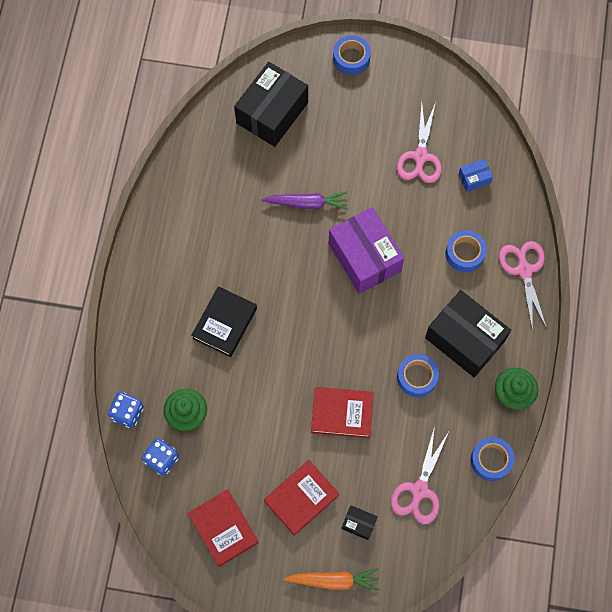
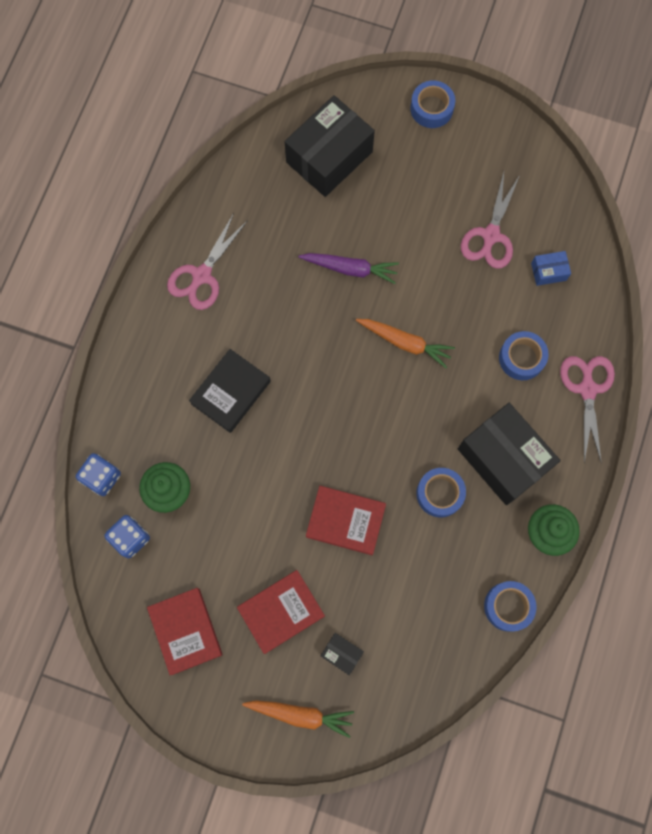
camera: 10 degrees right, 5 degrees up
(364, 257) = (405, 343): purple box -> orange carrot
(419, 490) = (418, 626): pink scissors -> pink scissors (202, 275)

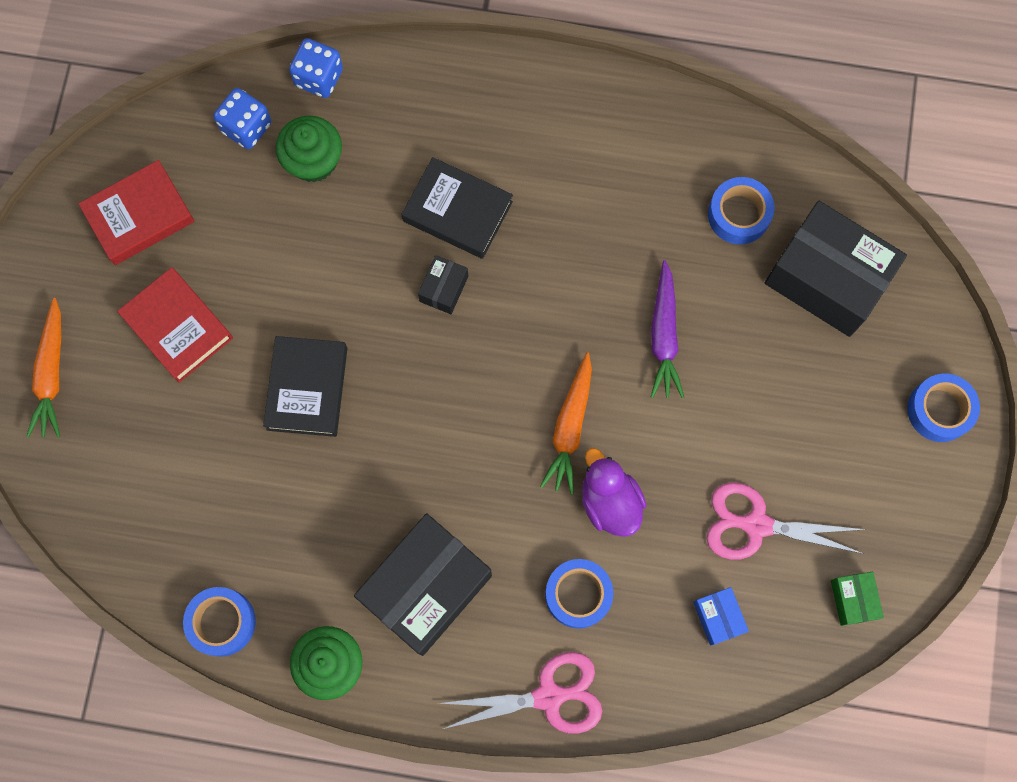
camera: 80 degrees right, 0 degrees up
(202, 275) = (613, 144): pink scissors -> none
(341, 653) = (134, 412): black box -> black box (444, 289)
(345, 521) = (307, 388): red book -> black book
(440, 493) = (363, 507): blue tape -> blue tape (738, 214)
(461, 326) = (609, 501): none -> purple duck
(548, 187) = (853, 599): none -> green box

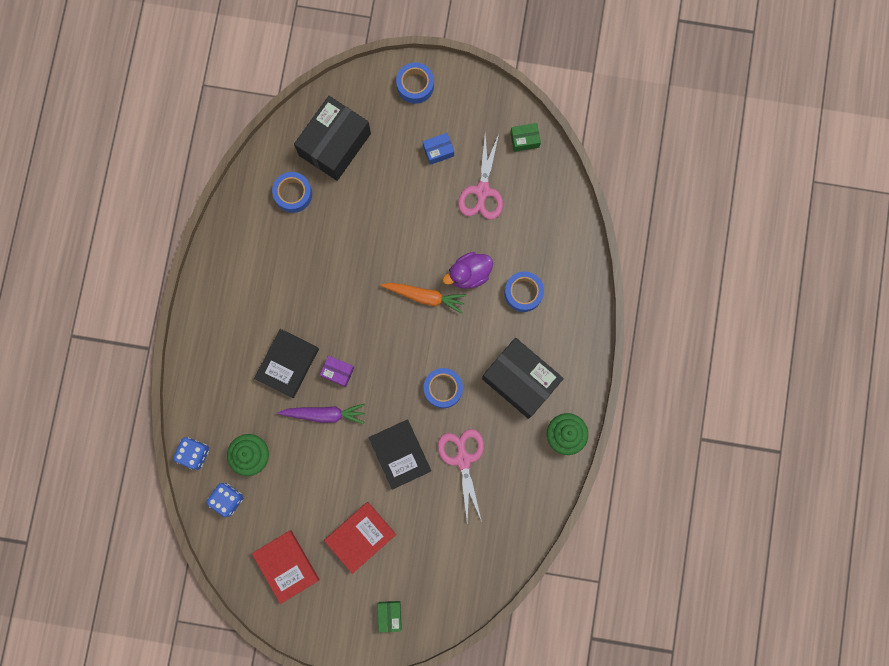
camera: 90 degrees left, 5 degrees up
(52, 374) = (390, 615): orange carrot -> green box
(222, 622) = (541, 500): blue tape -> blue tape (443, 388)
(307, 388) = (400, 454): black book -> black book turned 60 degrees clockwise
(444, 289) = (337, 372): black box -> purple box
(548, 696) = (581, 310): pink scissors -> pink scissors (463, 459)
(663, 335) = (369, 240): purple carrot -> purple carrot (324, 414)
(718, 617) = (535, 214): blue box -> blue box (438, 151)

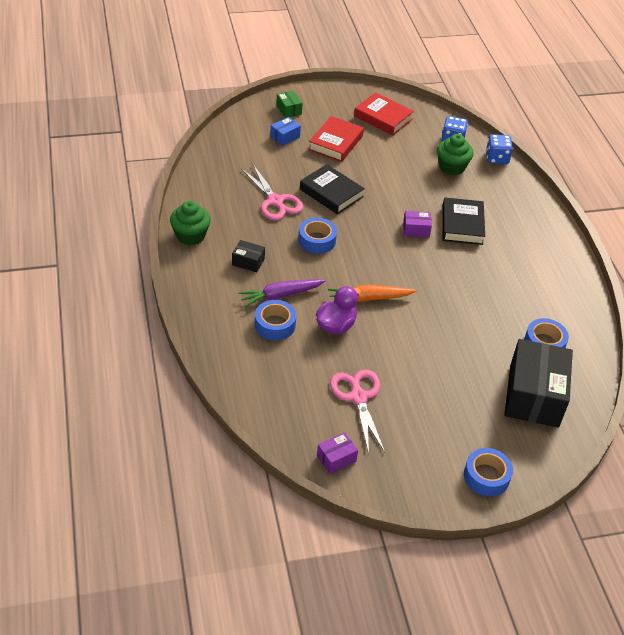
camera: 155 degrees right, 35 degrees down
(324, 414) = (410, 202): purple carrot -> purple carrot (281, 295)
(438, 151) = (424, 420): blue box -> blue box (285, 137)
(520, 380) = (248, 262): black box -> black box, size x0.44
(524, 140) = (336, 458): green box -> purple box

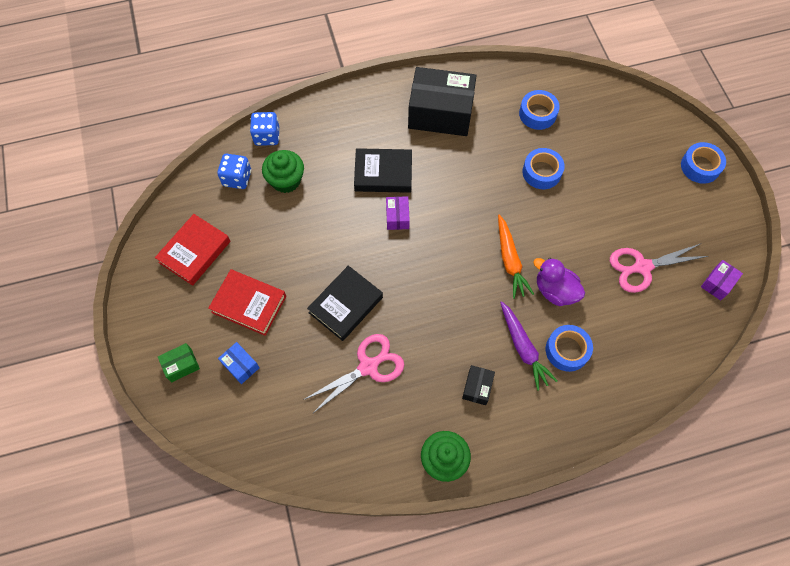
camera: 90 degrees left, 20 degrees up
(317, 240) = (429, 316): blue tape -> blue tape (541, 172)
(336, 458) = (717, 283): purple box -> purple box turned 75 degrees clockwise
(534, 396) = (602, 126): black box -> black box (440, 113)

